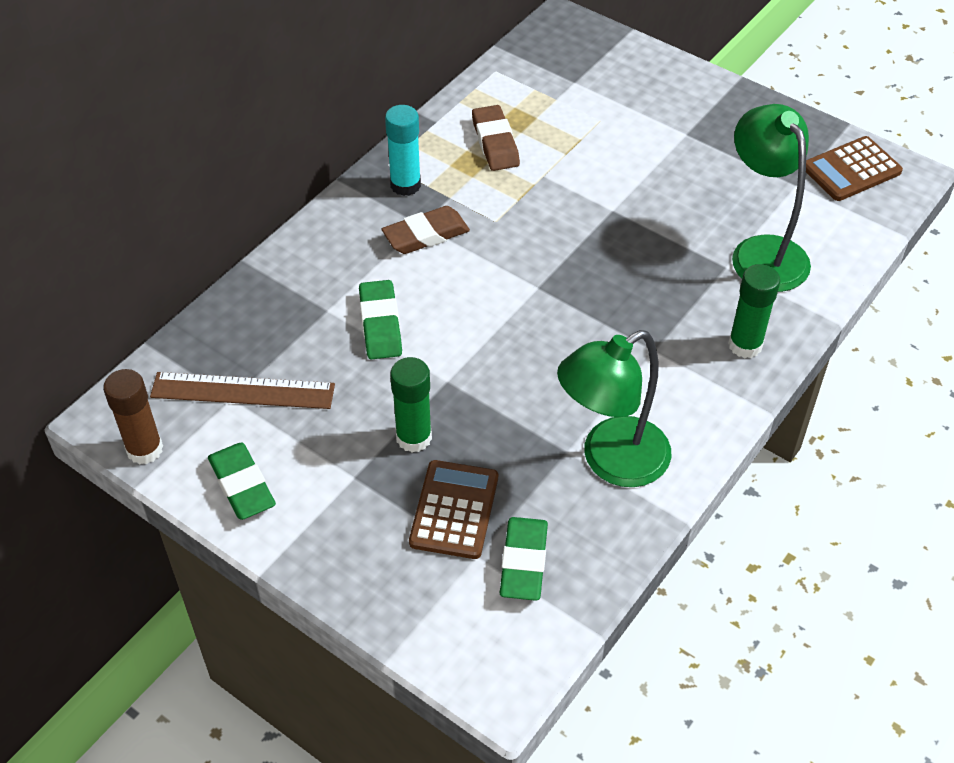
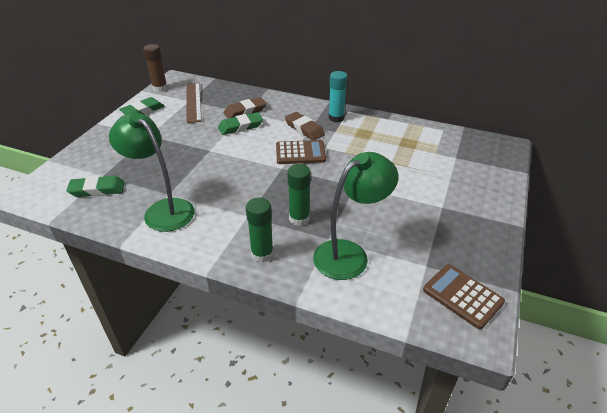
camera: 75 degrees right, 10 degrees down
(414, 438) = (172, 147): green glue stick -> green glue stick (299, 218)
(454, 510) = (130, 164): brown calculator -> brown calculator (300, 153)
(495, 142) = (384, 138): brown eraser -> brown eraser (245, 111)

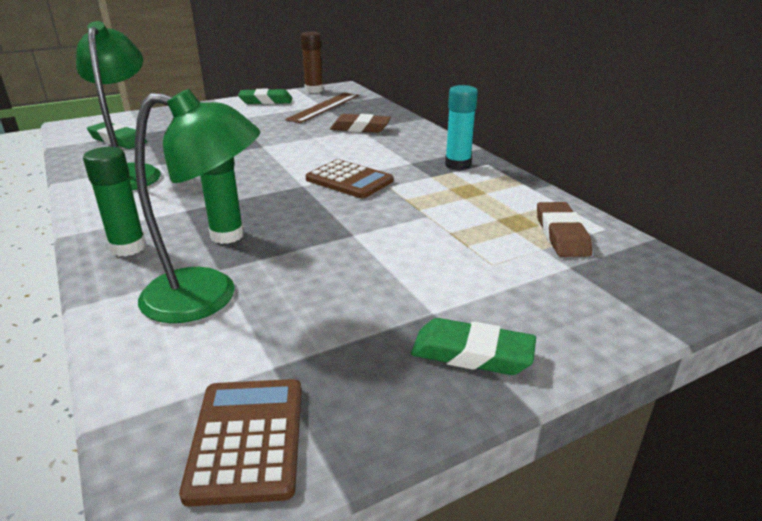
camera: 40 degrees right, 10 degrees down
(240, 127) = (330, 138): green eraser -> green eraser (472, 354)
(304, 129) = (397, 162): brown eraser -> brown eraser (561, 235)

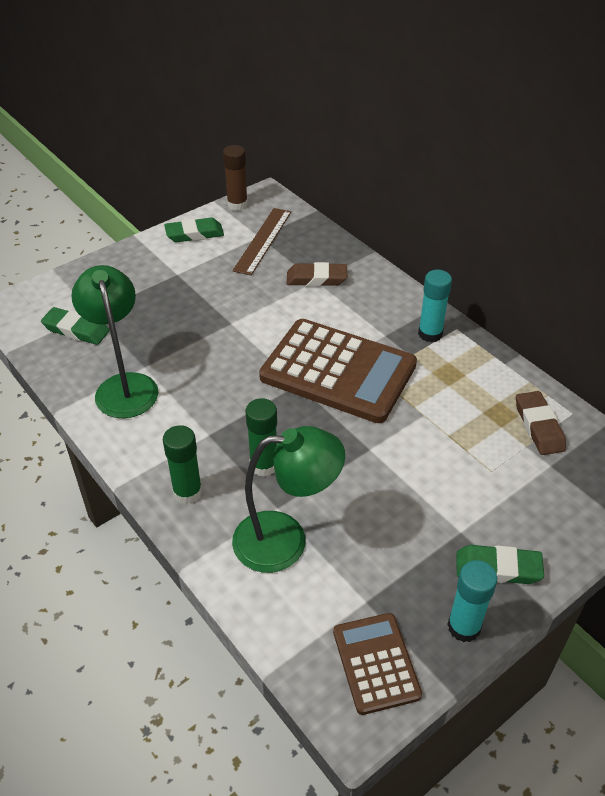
camera: 10 degrees left, 15 degrees up
(349, 180) = (338, 371): brown calculator -> brown calculator, size x1.92
(399, 413) = (464, 627): none -> turquoise glue stick

